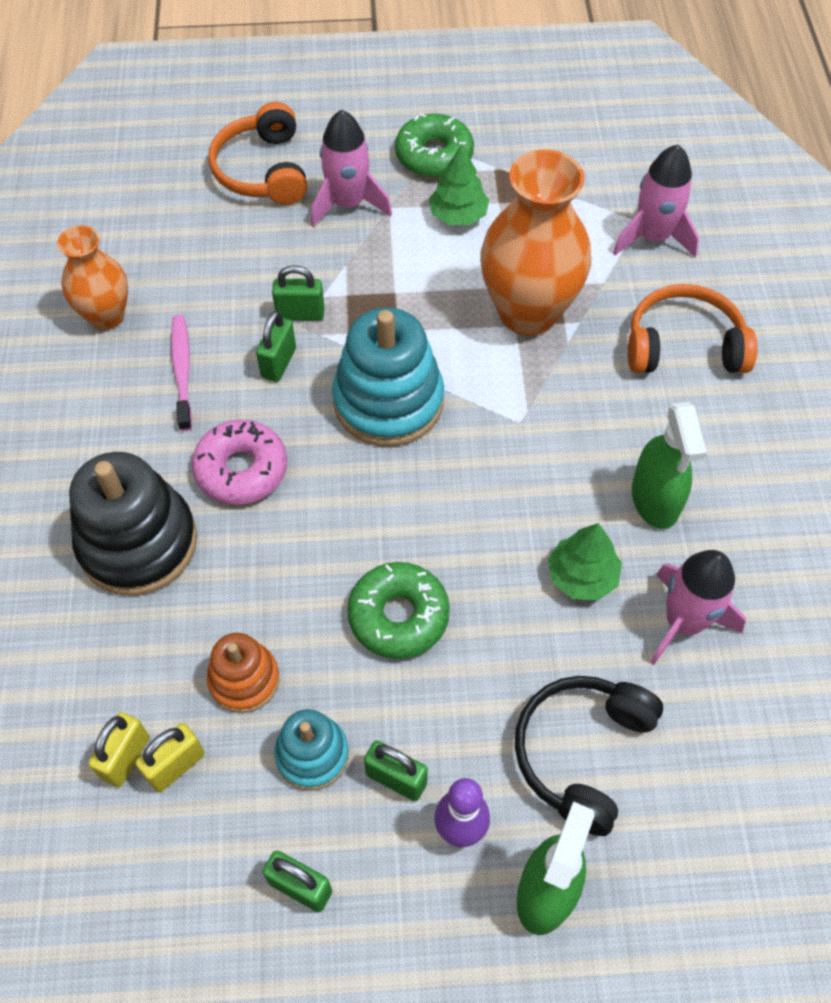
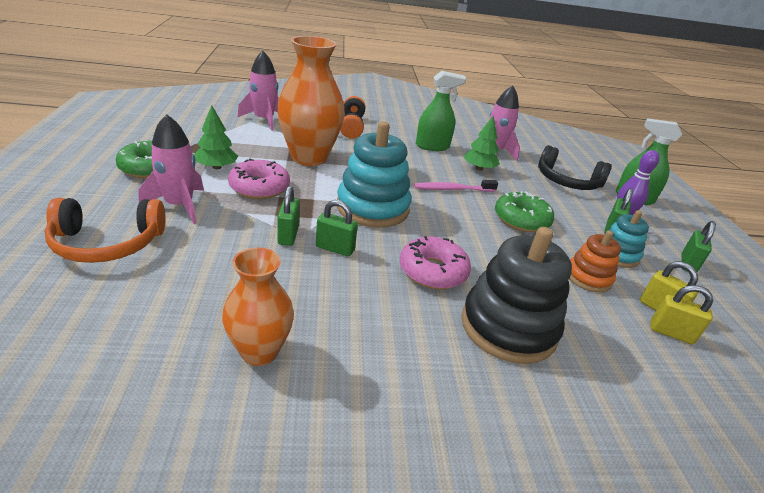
camera: 95 degrees left, 25 degrees down
(182, 371) = (337, 299): pink toothbrush -> pink toothbrush (453, 189)
(413, 268) = (259, 187): none -> pink donut

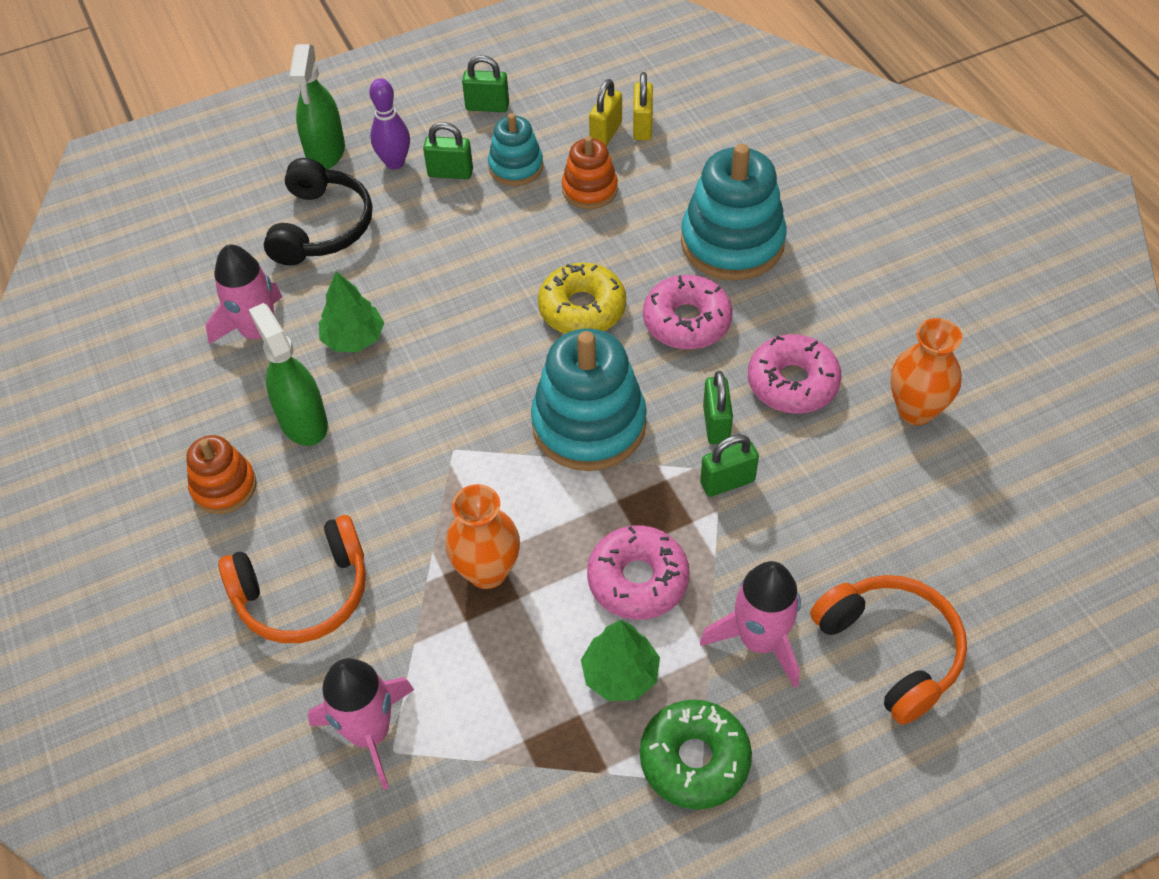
camera: 105 degrees left, 20 degrees up
(309, 157) = (487, 571): orange vase -> orange vase, size x0.59
(342, 295) = (792, 383): none -> pink donut
(408, 126) = (224, 487): none -> orange stacking toy
(453, 189) = (458, 353): pink toothbrush -> none
(467, 235) = (582, 309): none -> yellow donut
(508, 327) = (732, 242): black stacking toy -> turquoise stacking toy
(521, 219) = (494, 263): green donut -> none

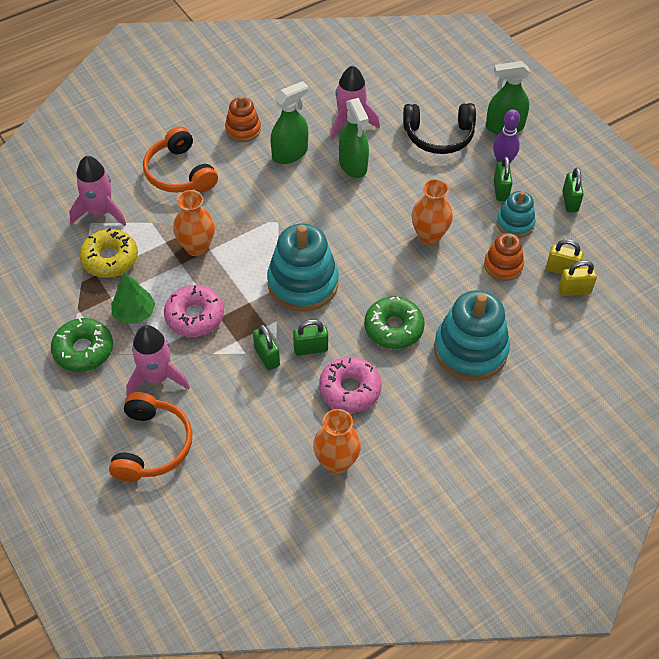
camera: 80 degrees right, 0 degrees up
(354, 338) = (353, 165): green tree -> green spray bottle
(521, 262) = (429, 236): none -> orange vase
(582, 309) = (395, 271): yellow donut -> yellow donut (110, 259)
(686, 321) = (393, 328): pink donut -> green donut
(891, 650) = (152, 445): orange headphones -> orange headphones turned 45 degrees counterclockwise

